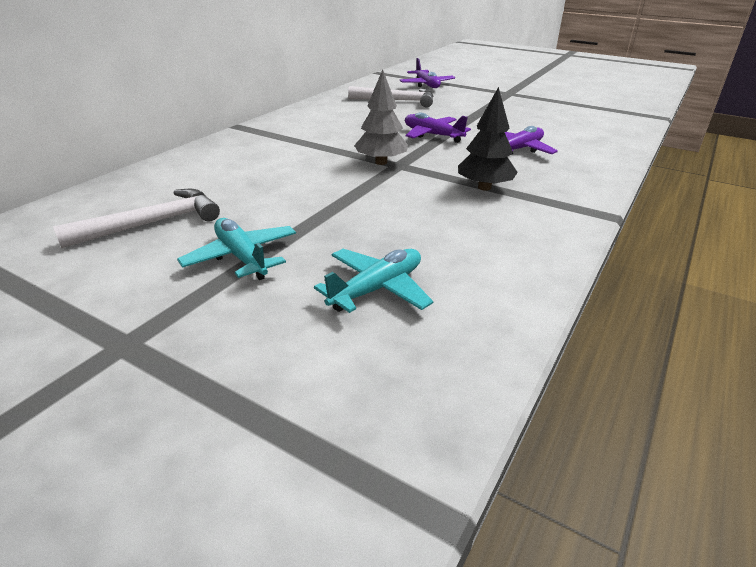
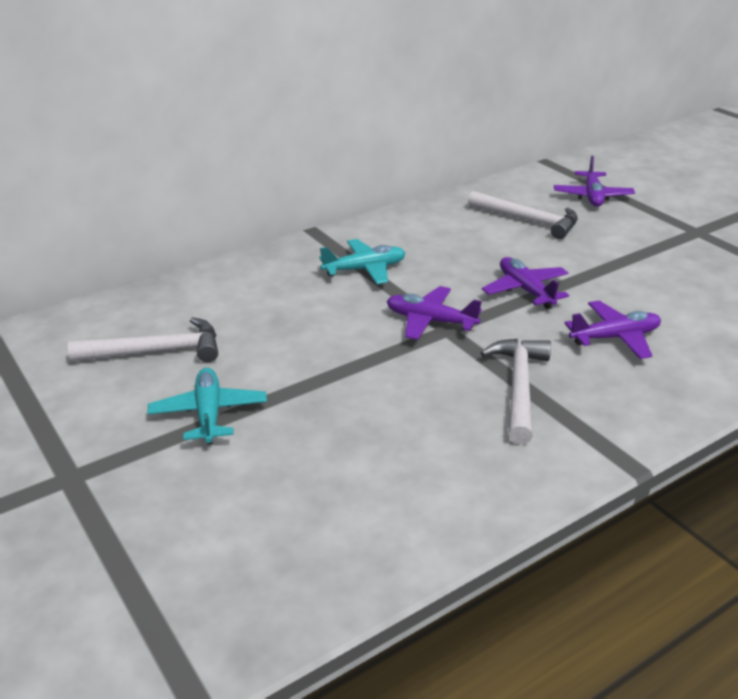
camera: 25 degrees right, 0 degrees up
(377, 289) = (302, 486): turquoise plane -> turquoise plane (365, 269)
(381, 162) = (430, 321): grey tree -> purple plane
(484, 187) = (519, 387): black tree -> white hammer

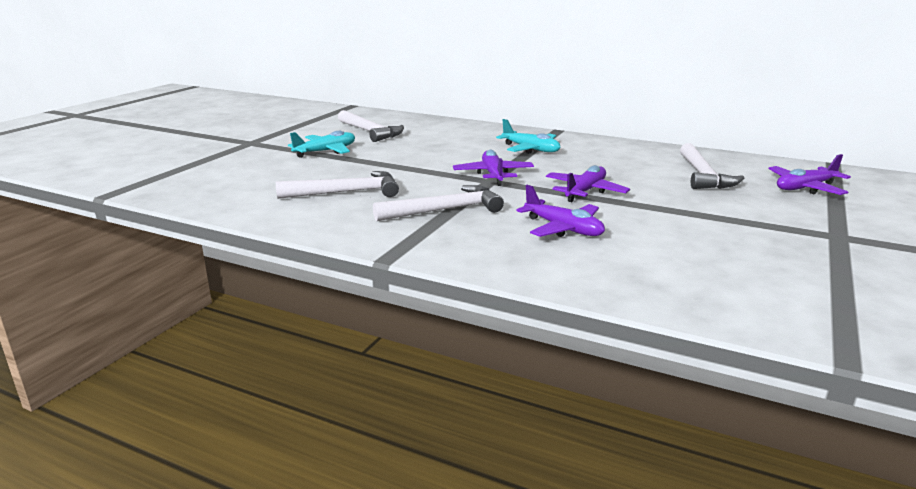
camera: 60 degrees right, 10 degrees down
(404, 441) = (346, 192): none -> white hammer

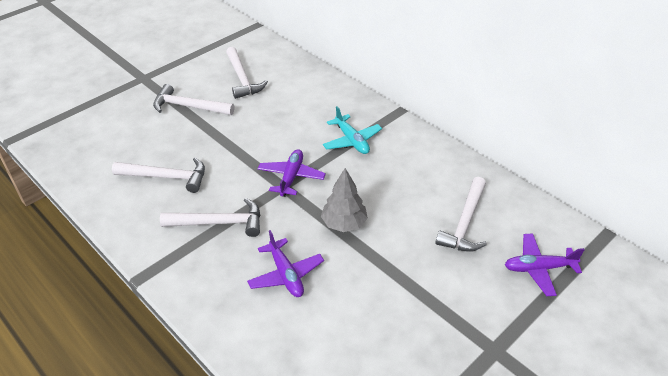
camera: 20 degrees right, 20 degrees up
(326, 151) = (189, 106): turquoise plane -> white hammer
(585, 192) = (344, 223): purple plane -> grey tree

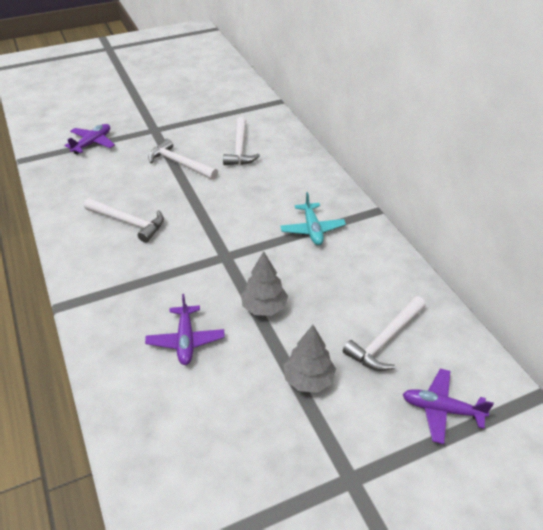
camera: 20 degrees right, 0 degrees up
(219, 223) = (152, 275): white hammer -> none
(291, 177) = (237, 250): purple plane -> purple plane (92, 143)
(416, 276) = (308, 379): none -> grey tree

